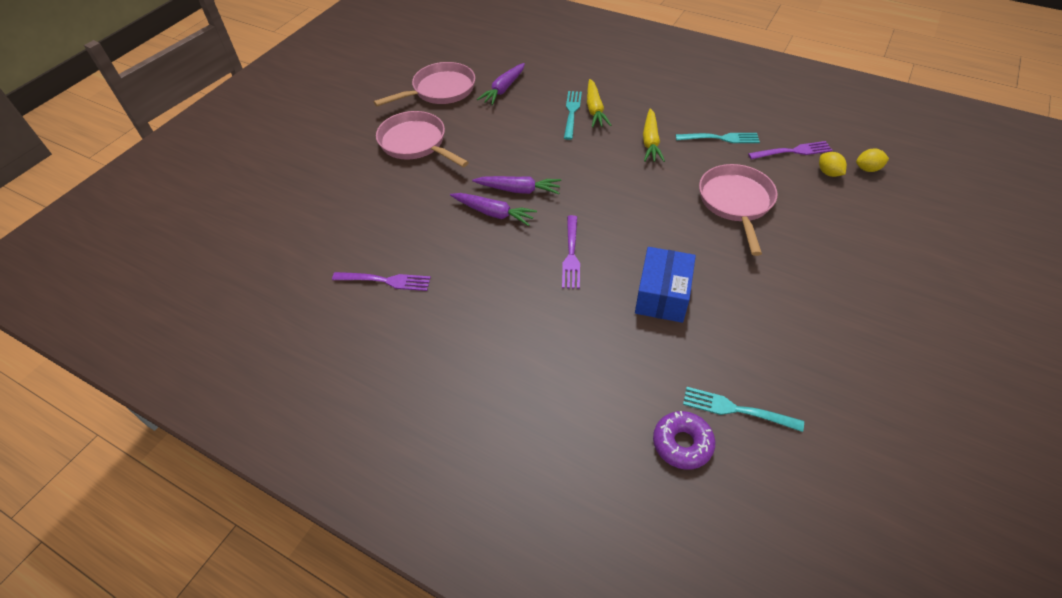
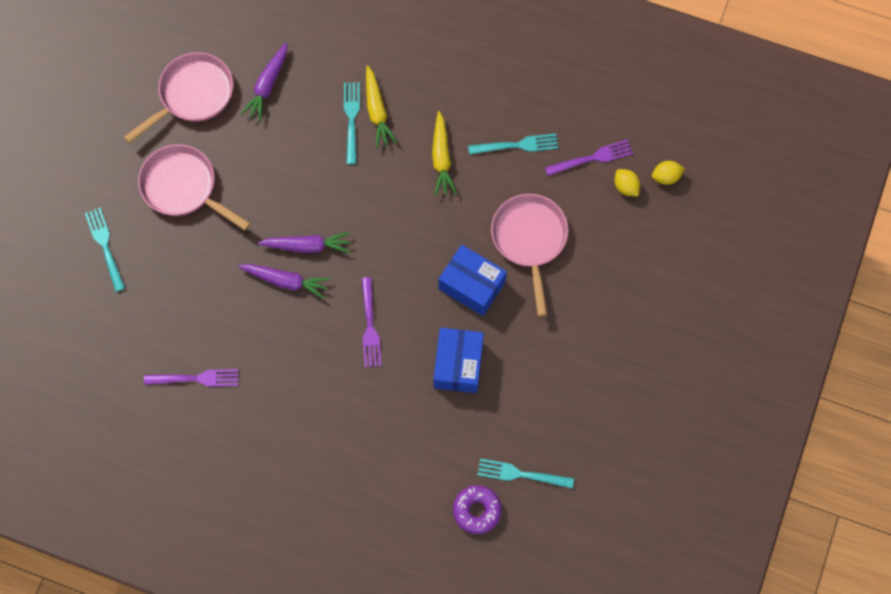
camera: 10 degrees left, 20 degrees up
(334, 175) = (105, 246): none -> turquoise fork
(678, 232) = (472, 285): none -> blue box

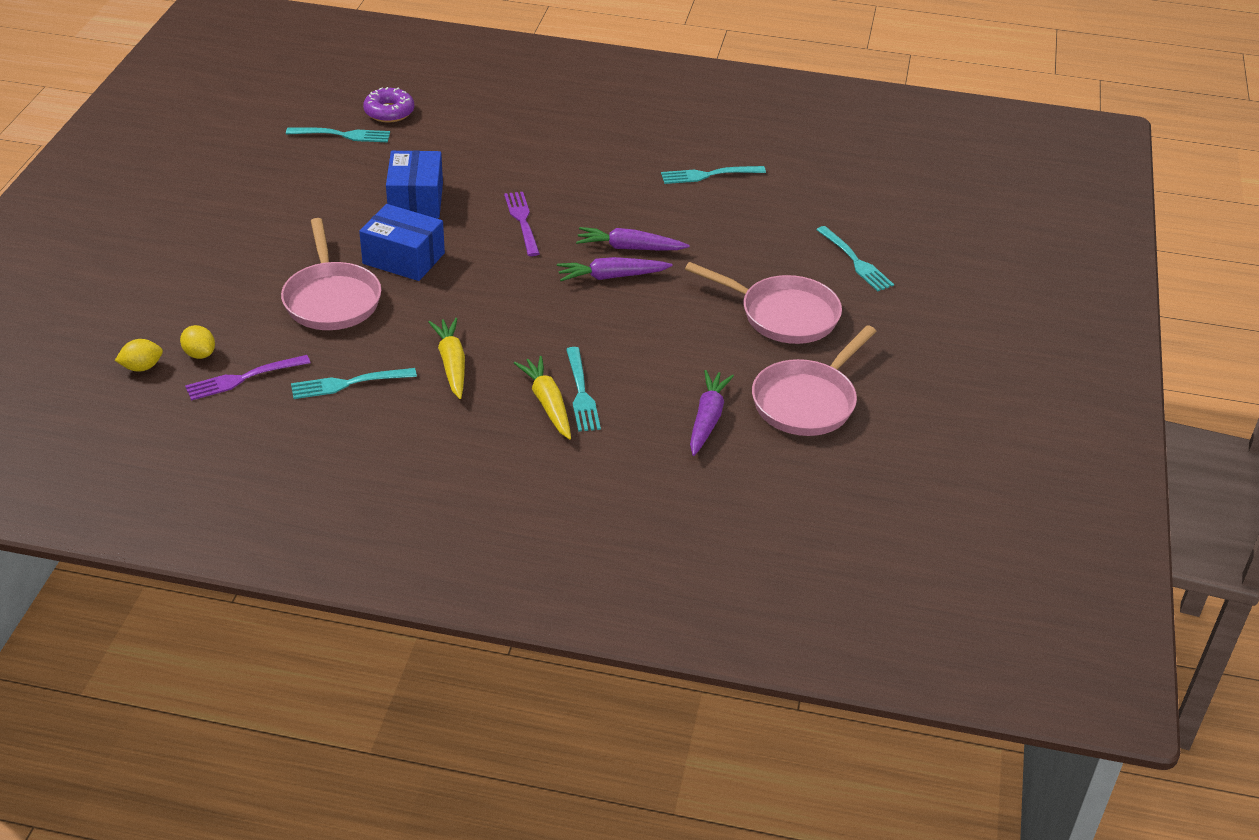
camera: 170 degrees right, 30 degrees down
(196, 378) = (708, 175): purple fork -> turquoise fork

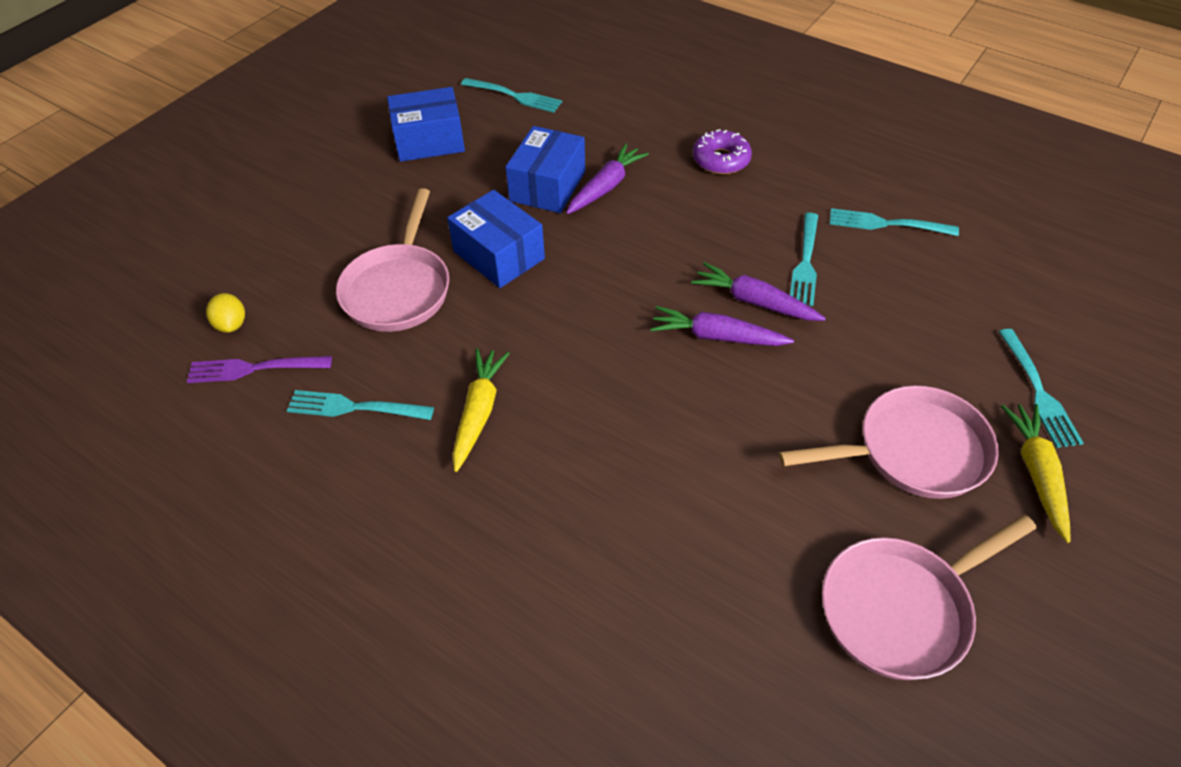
camera: 25 degrees right, 10 degrees up
(142, 367) = (168, 326): yellow lemon -> none
(285, 185) = (429, 141): none -> blue box
(389, 112) = (572, 79): purple donut -> purple donut (721, 160)
(522, 221) = (647, 237): purple fork -> none
(547, 404) = (560, 506): yellow carrot -> yellow carrot (1036, 473)
(581, 393) = (608, 501): turquoise fork -> turquoise fork (805, 262)
(707, 419) = (752, 595): purple carrot -> purple carrot (606, 187)
(783, 315) = (913, 451): pink pan -> pink pan turned 60 degrees counterclockwise

